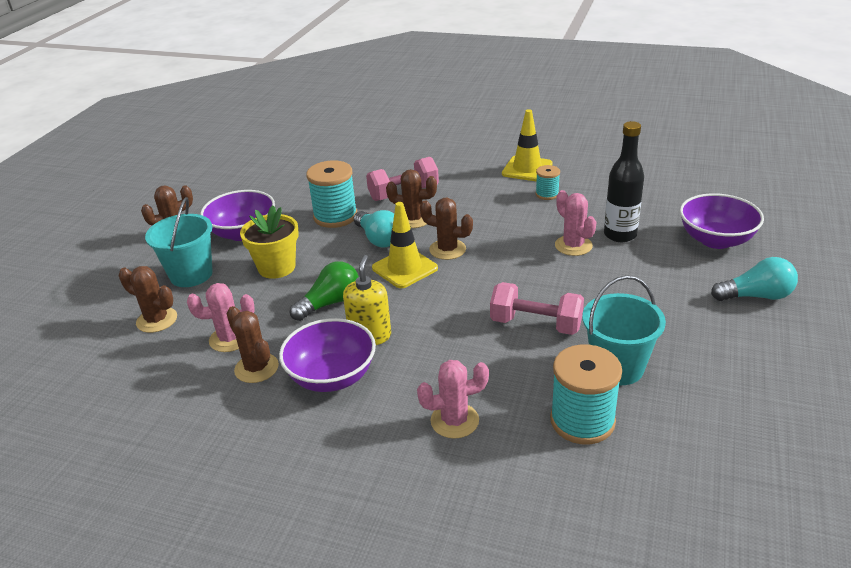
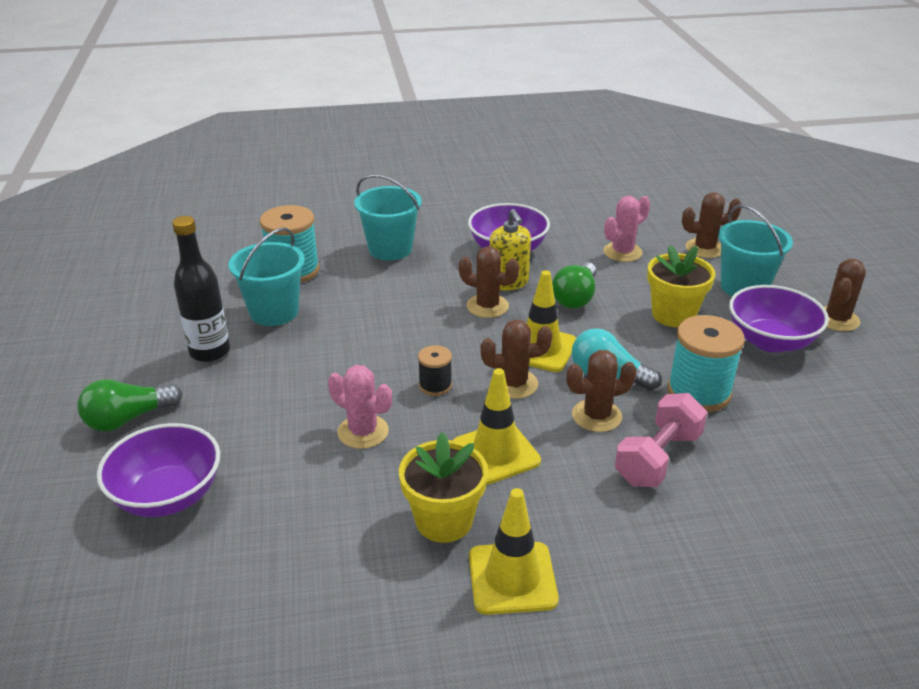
camera: 150 degrees right, 0 degrees up
(256, 368) = (572, 241): brown cactus -> brown cactus (487, 306)
(454, 421) = (390, 249): pink cactus -> turquoise bucket
(494, 215) = (496, 453): none -> yellow traffic cone
(504, 262) = (435, 385): none -> black spool
(536, 324) = (363, 328): pink dumbbell -> none
(547, 194) = (444, 521): turquoise spool -> yellow flower pot
(620, 235) = (306, 467): black bottle -> black bottle (210, 352)
(756, 296) = (128, 419): turquoise light bulb -> green light bulb

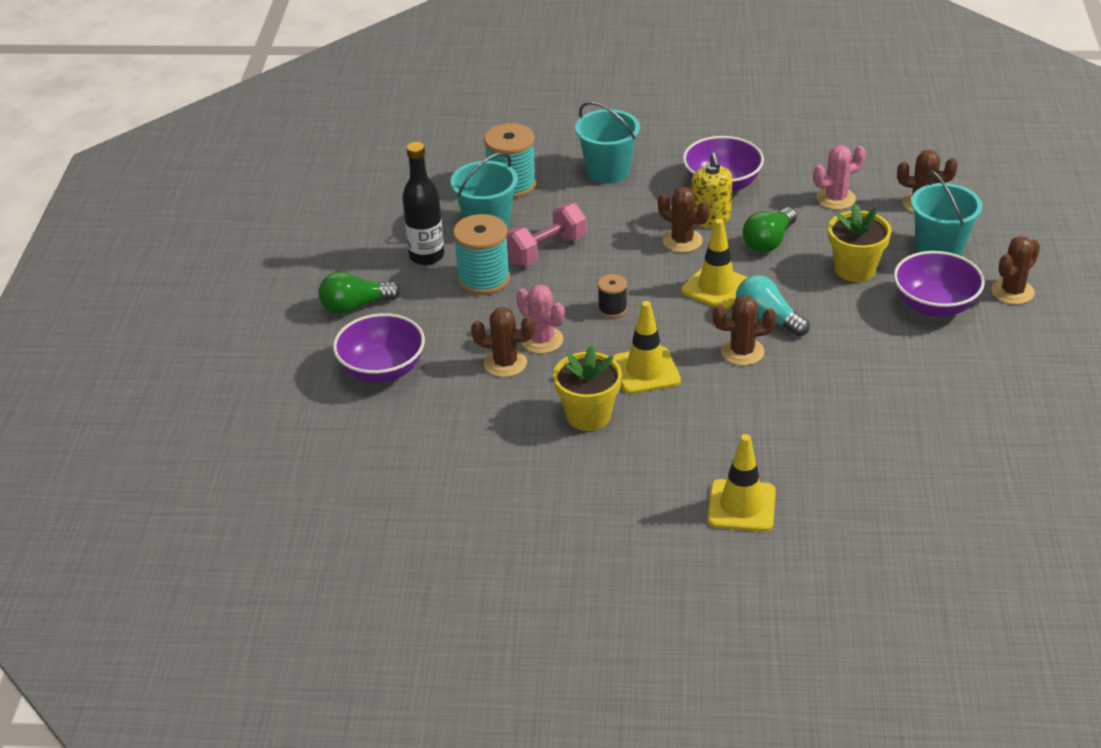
camera: 15 degrees right, 5 degrees up
(512, 578) = (627, 461): yellow traffic cone -> yellow traffic cone (741, 506)
(514, 384) = (681, 316): brown cactus -> brown cactus (505, 363)
(658, 458) = (779, 392): pink dumbbell -> pink dumbbell (546, 250)
(698, 392) = (842, 343): turquoise spool -> turquoise spool (483, 279)

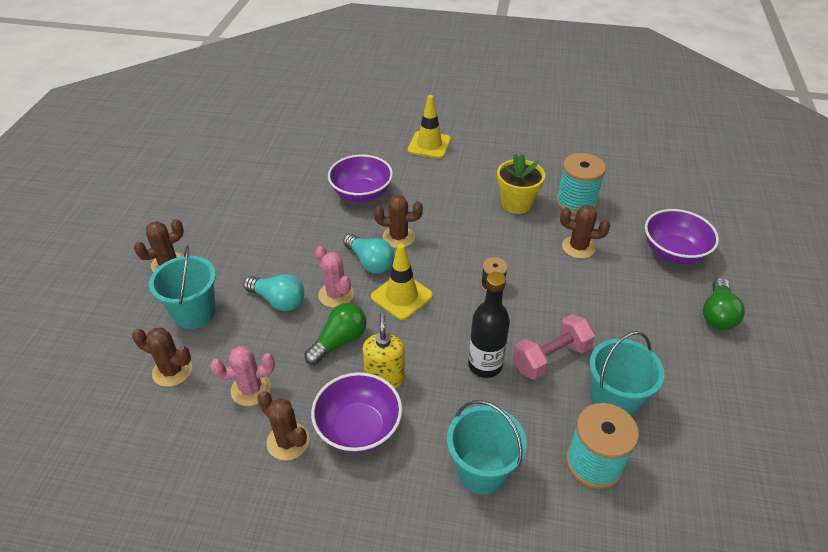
camera: 175 degrees left, 5 degrees up
(355, 306) = (717, 314): green light bulb -> green light bulb turned 120 degrees clockwise
(426, 256) = (667, 365): black bottle -> black bottle (485, 365)
(483, 279) = (607, 330): turquoise spool -> turquoise spool (576, 202)
(542, 340) = (551, 263): pink cactus -> pink cactus (336, 295)
(646, 371) = (473, 230): yellow traffic cone -> none
(682, 241) = (419, 352): brown cactus -> brown cactus (288, 441)
(855, 269) = (278, 300): yellow flower pot -> turquoise light bulb
(934, 305) = (236, 259): purple bowl -> purple bowl (361, 194)

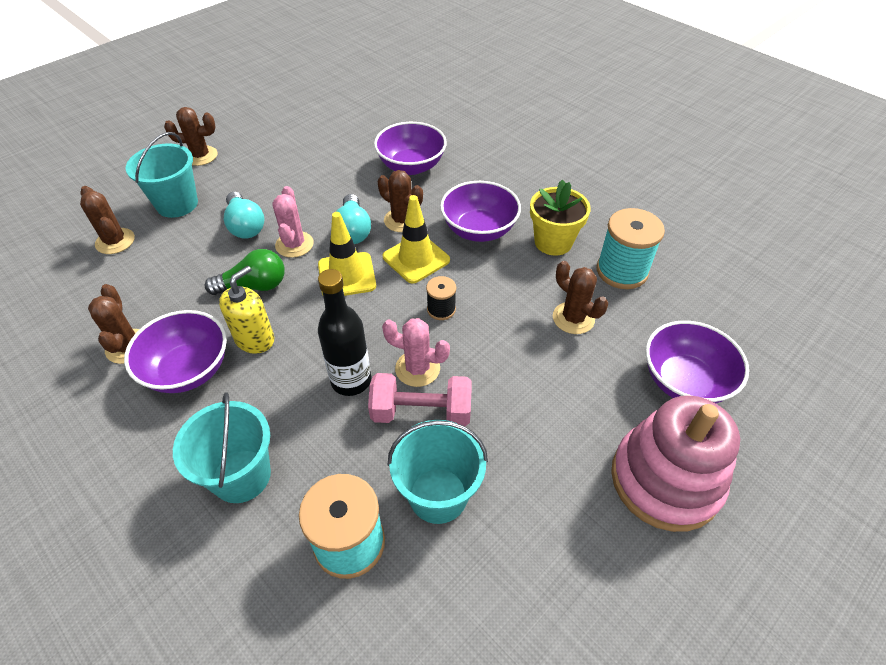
camera: 35 degrees right, 5 degrees up
(251, 389) = (149, 287): pink cactus -> pink cactus (417, 368)
(429, 145) = (524, 147): yellow traffic cone -> yellow traffic cone (416, 258)
(460, 218) = (479, 230): none -> purple bowl
(717, 314) = (665, 480): green light bulb -> pink stacking toy

